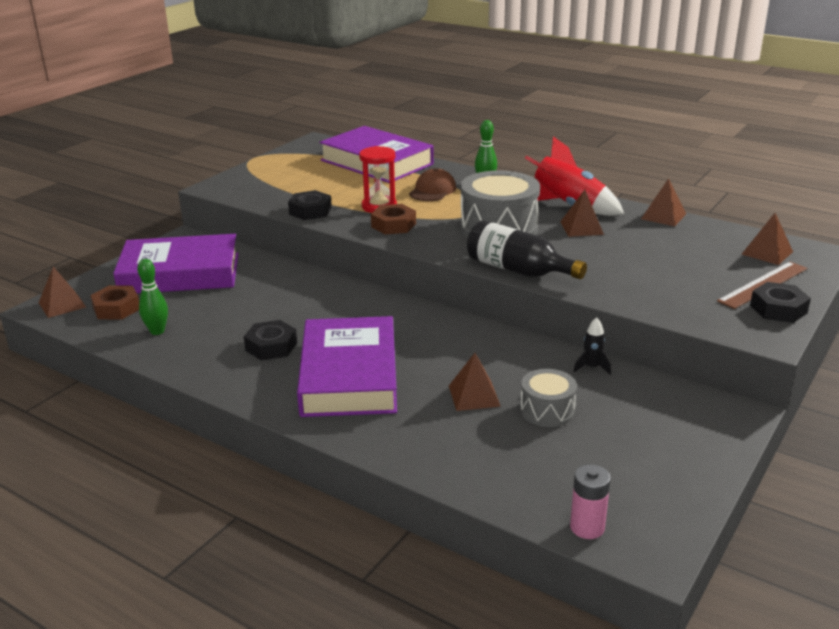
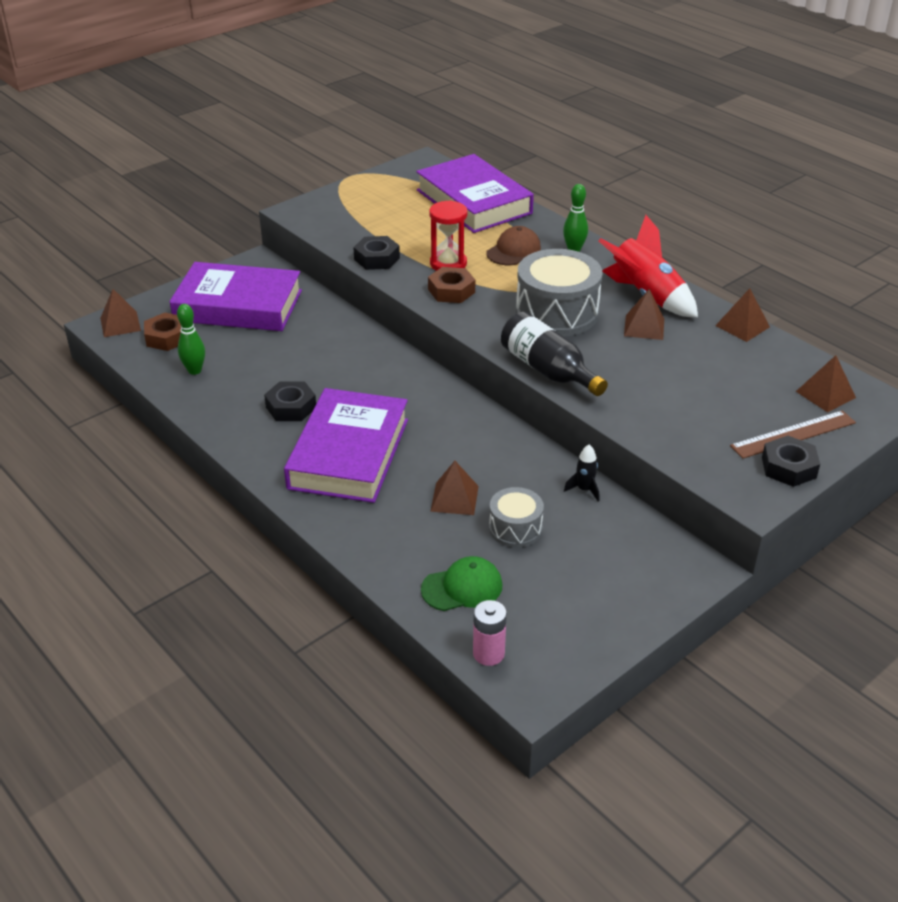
camera: 15 degrees right, 10 degrees up
(525, 472) = (462, 587): none -> green cap

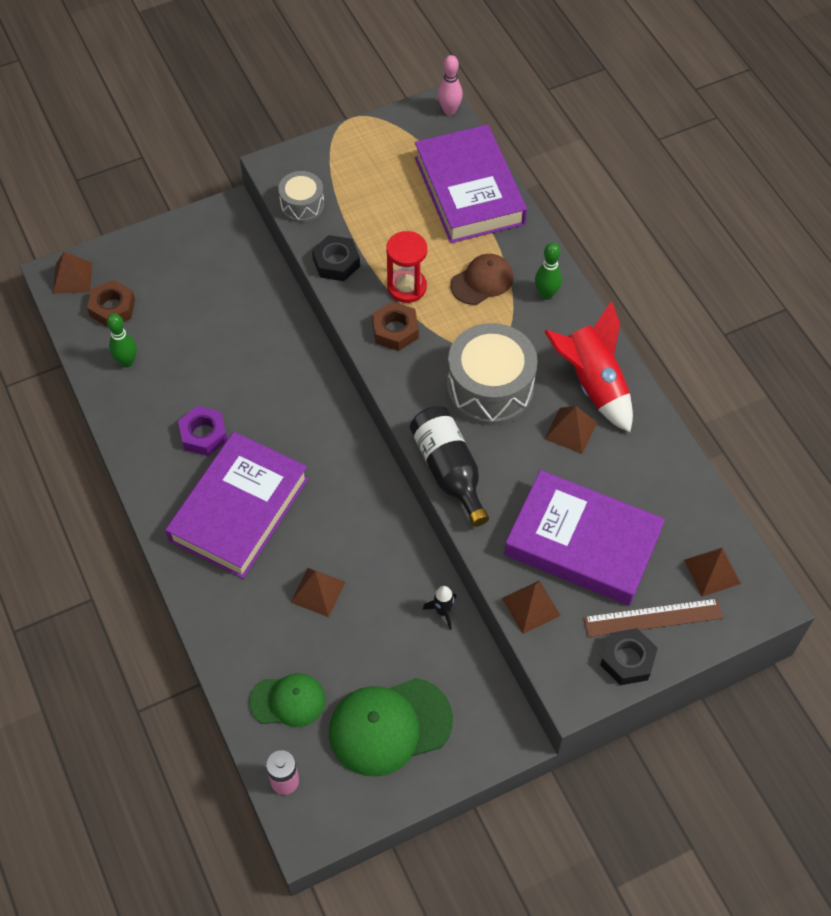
camera: 15 degrees right, 20 degrees up
(238, 305) = (193, 276): purple book -> purple book (582, 543)
(291, 407) = (203, 435): black nut -> purple nut
(433, 161) = (449, 110): none -> pink bowling pin
(515, 528) = (360, 643): grey drum -> grey drum (302, 205)
(576, 586) = (389, 726): none -> green cap
(742, 326) = (673, 453): brown pyramid -> brown pyramid (531, 607)

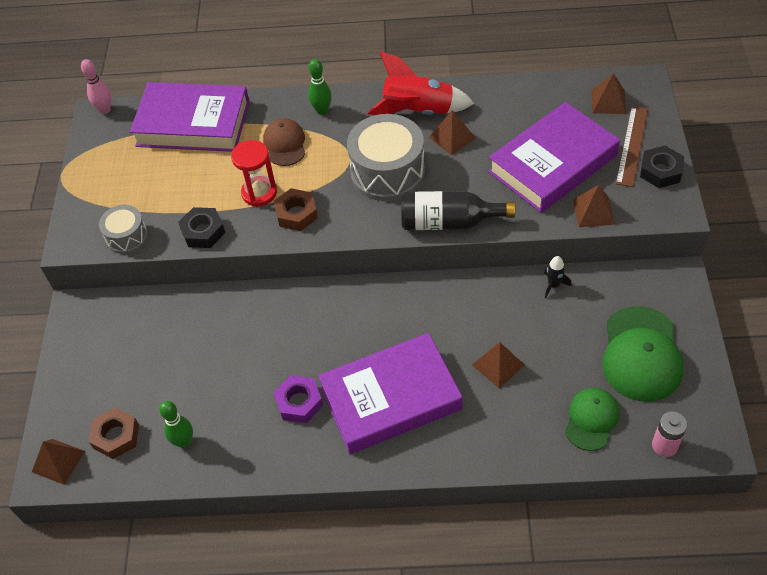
camera: 60 degrees left, 5 degrees down
(239, 510) = (390, 398): purple book -> purple book turned 75 degrees counterclockwise

